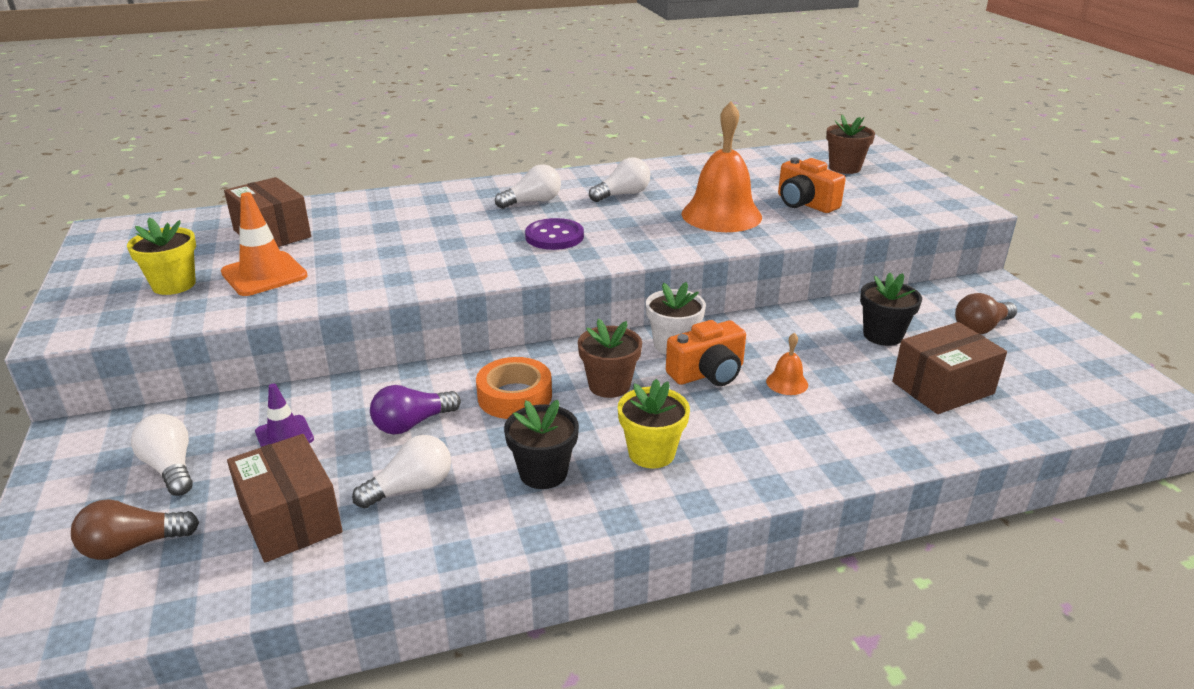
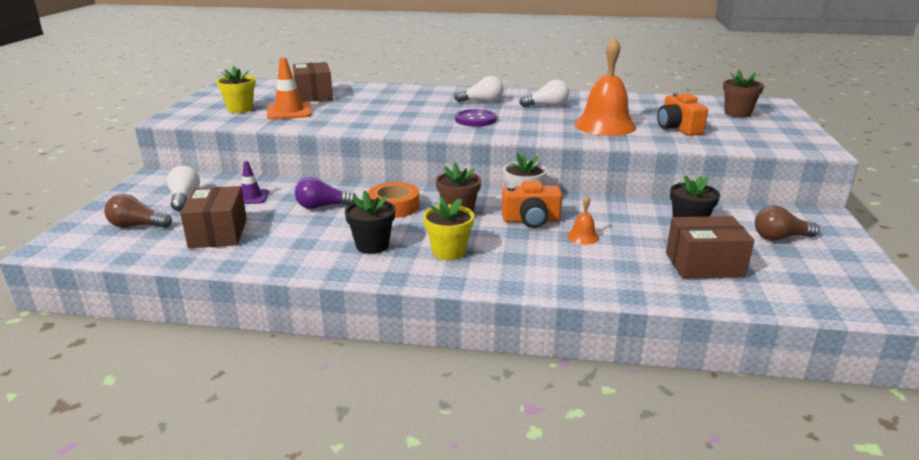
camera: 25 degrees right, 5 degrees down
(411, 488) = (292, 235): white light bulb -> none

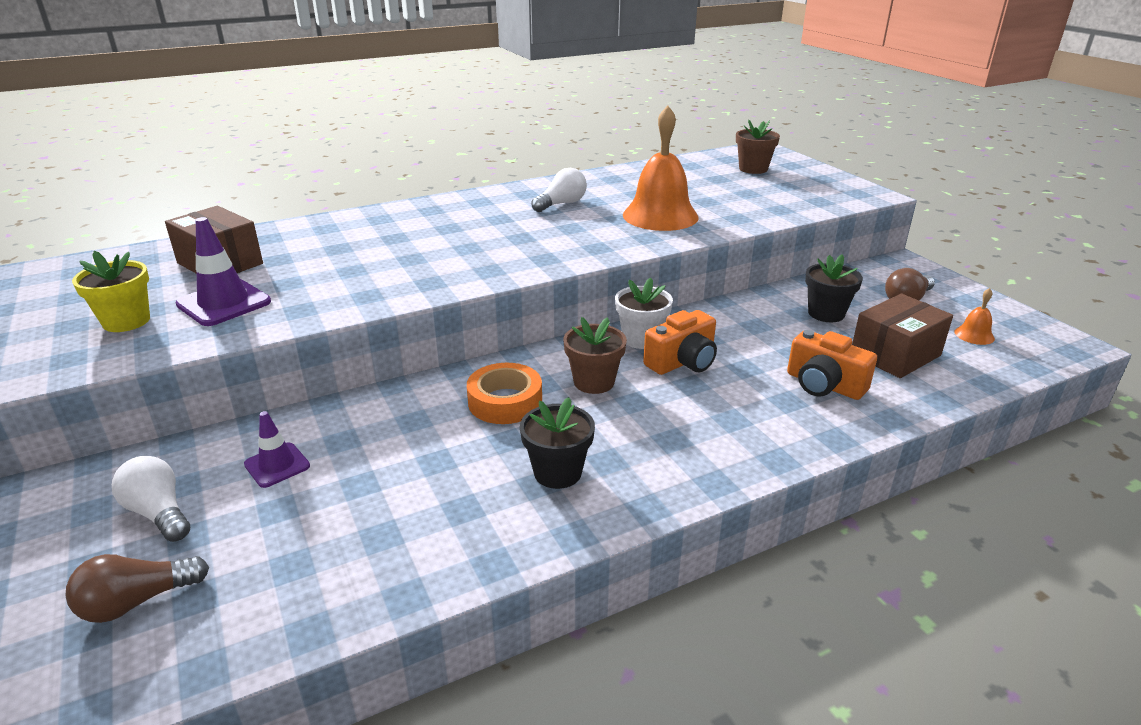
camera: 35 degrees left, 5 degrees up
(218, 233) = (308, 550): brown box -> none
(289, 112) = (224, 303): orange traffic cone -> purple traffic cone
(322, 206) = (409, 439): purple light bulb -> none
(449, 252) = (656, 441): yellow flower pot -> none
(475, 120) = (510, 245): purple button -> none
(482, 101) = (477, 216): white light bulb -> none
(583, 237) = (757, 363): orange bell -> orange bell (974, 335)
(678, 128) = (731, 201): orange camera -> orange camera (824, 385)

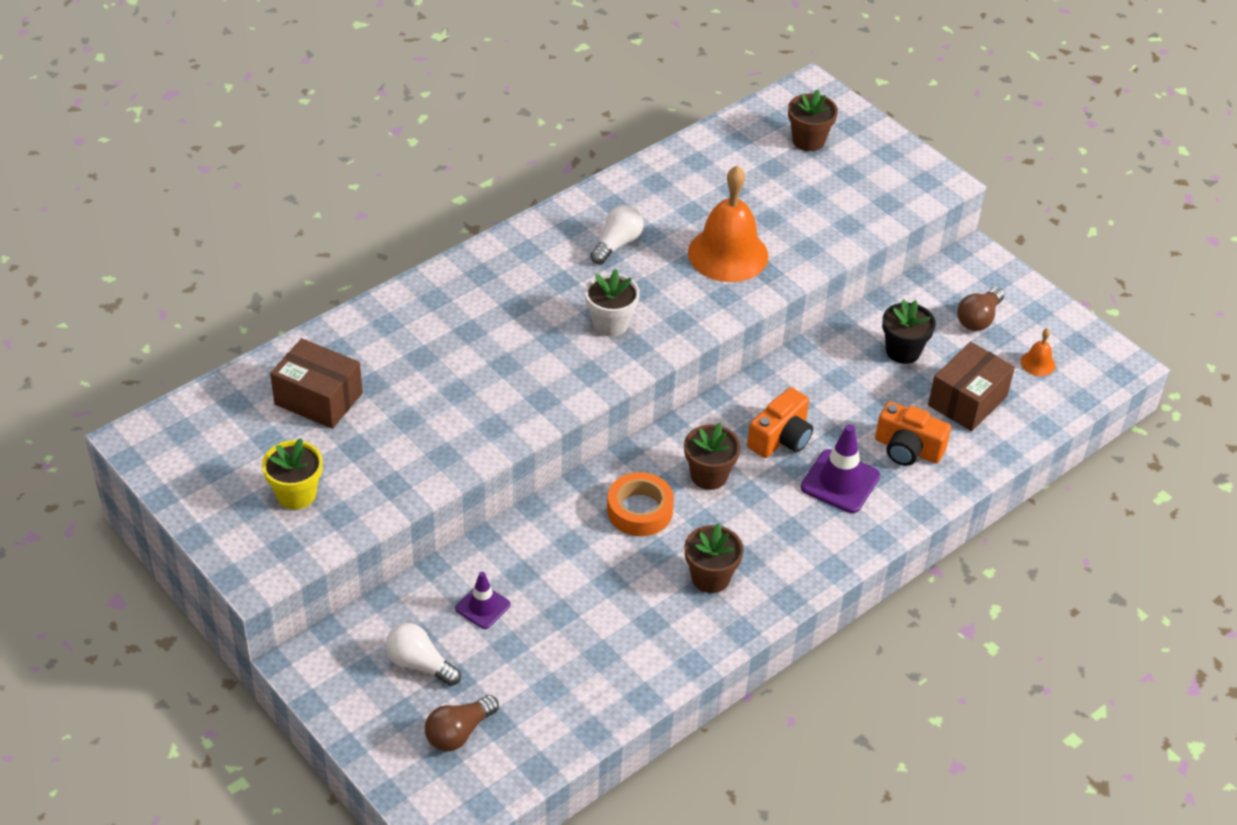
camera: 15 degrees left, 15 degrees up
(224, 303) = (367, 457): purple traffic cone -> purple traffic cone (840, 482)
(557, 472) = (710, 577): black flower pot -> brown flower pot
(641, 339) = (736, 413): white flower pot -> white flower pot (610, 323)

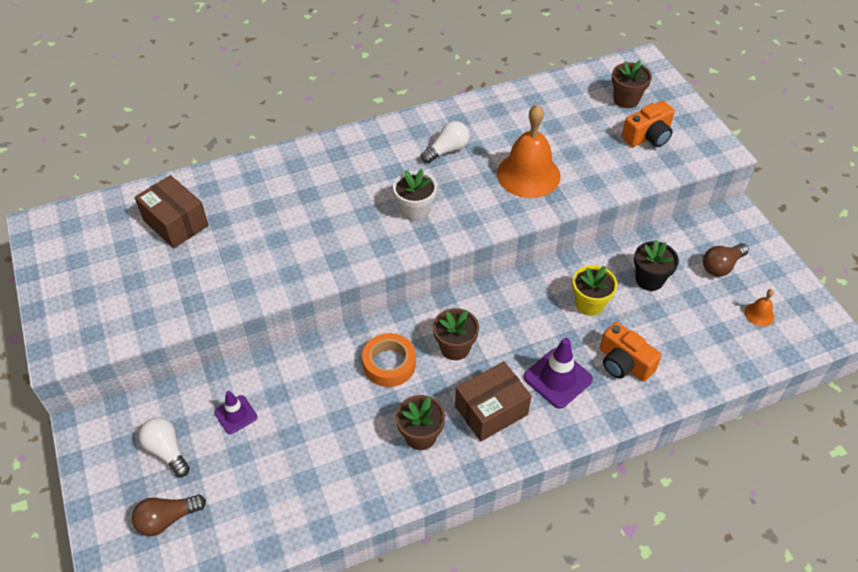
camera: 20 degrees right, 5 degrees up
(296, 494) = (121, 294): yellow flower pot -> yellow flower pot (589, 304)
(781, 438) = (524, 330): orange camera -> orange camera (648, 136)
(967, 400) = (688, 333): brown box -> brown box (491, 410)

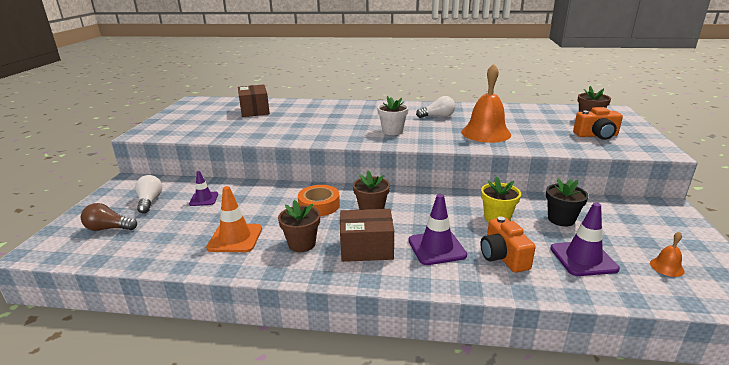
camera: 30 degrees right, 25 degrees down
(340, 461) = (235, 238): none -> orange traffic cone
(691, 333) = (583, 258): none -> purple traffic cone
(721, 266) = (638, 229): brown light bulb -> none

